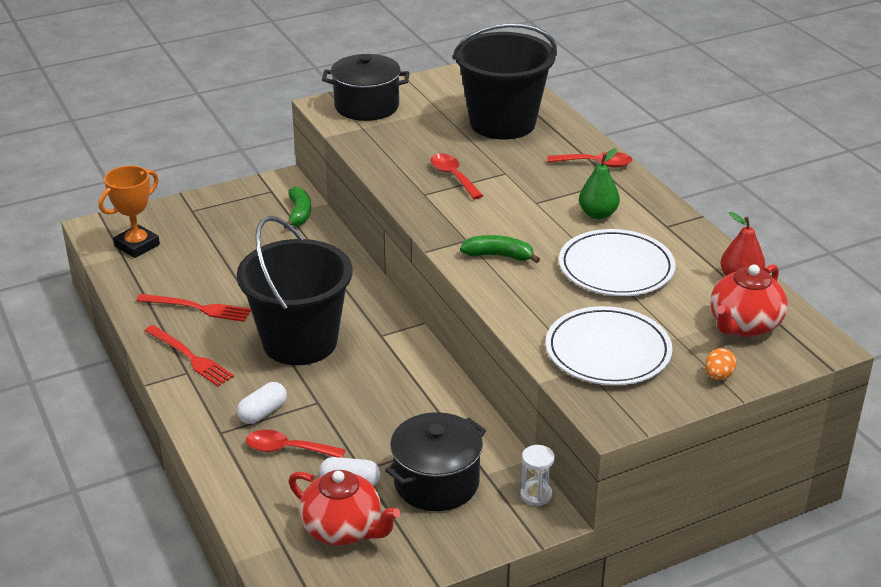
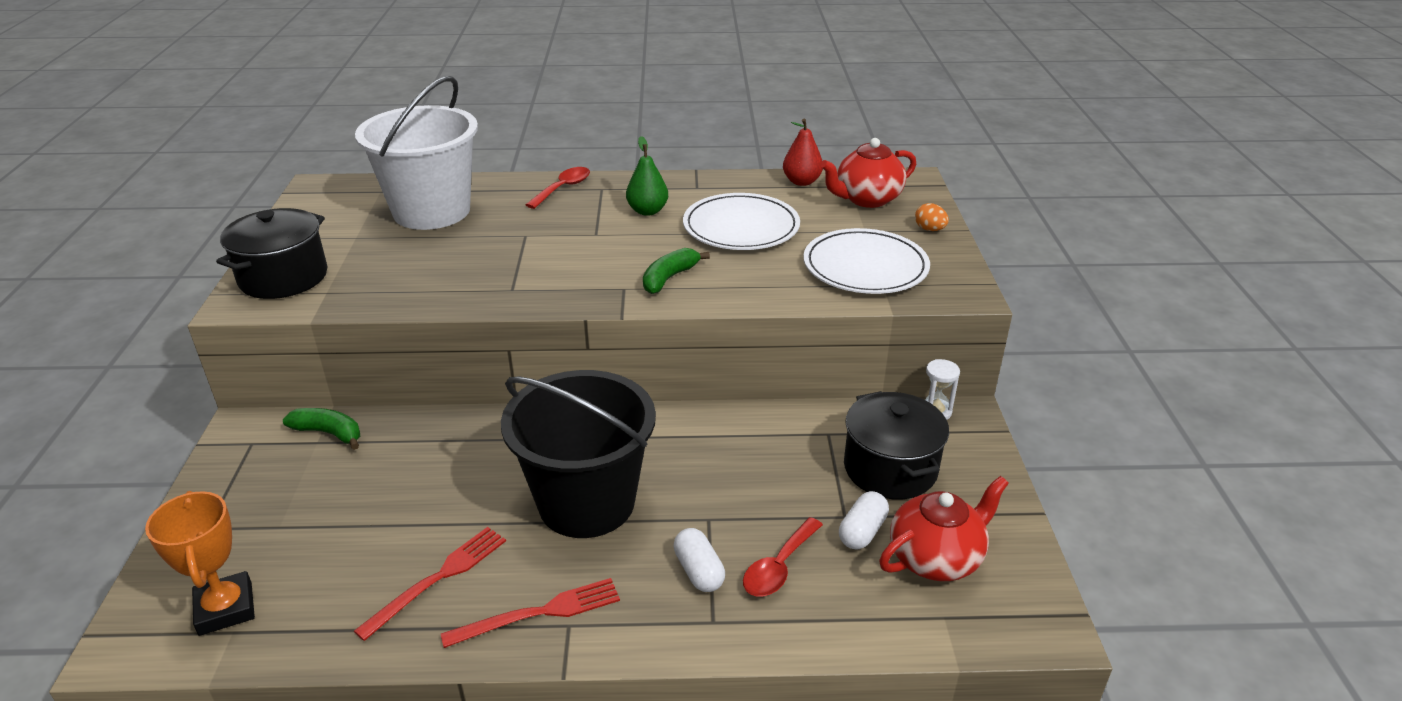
camera: 65 degrees left, 0 degrees up
(453, 176) = (498, 264): red spoon -> none
(502, 123) = (431, 211): black bucket -> white bucket
(744, 325) = (866, 199): red teapot -> red teapot turned 90 degrees clockwise

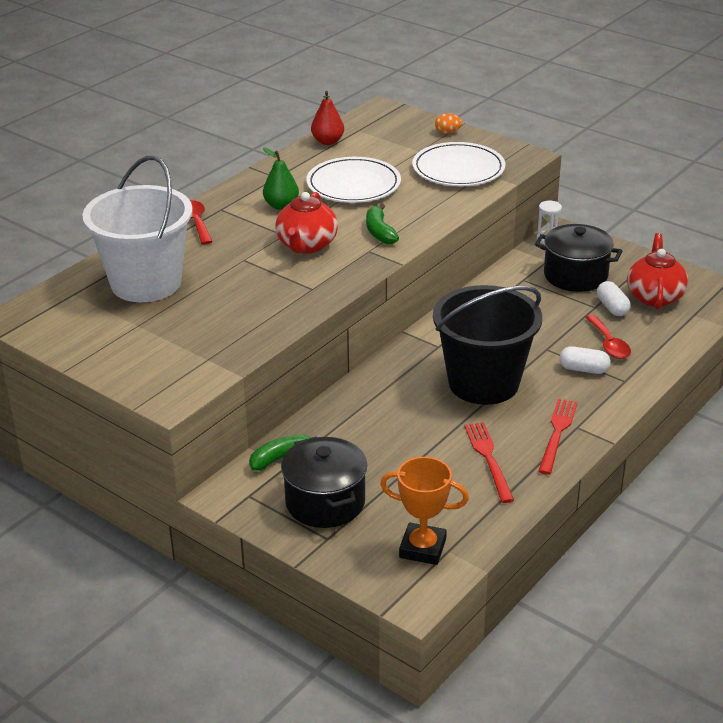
camera: 50 degrees left, 0 degrees up
(283, 277) = (156, 371): black pot -> black pot (325, 502)
(866, 199) = (383, 133): red teapot -> red teapot (306, 245)

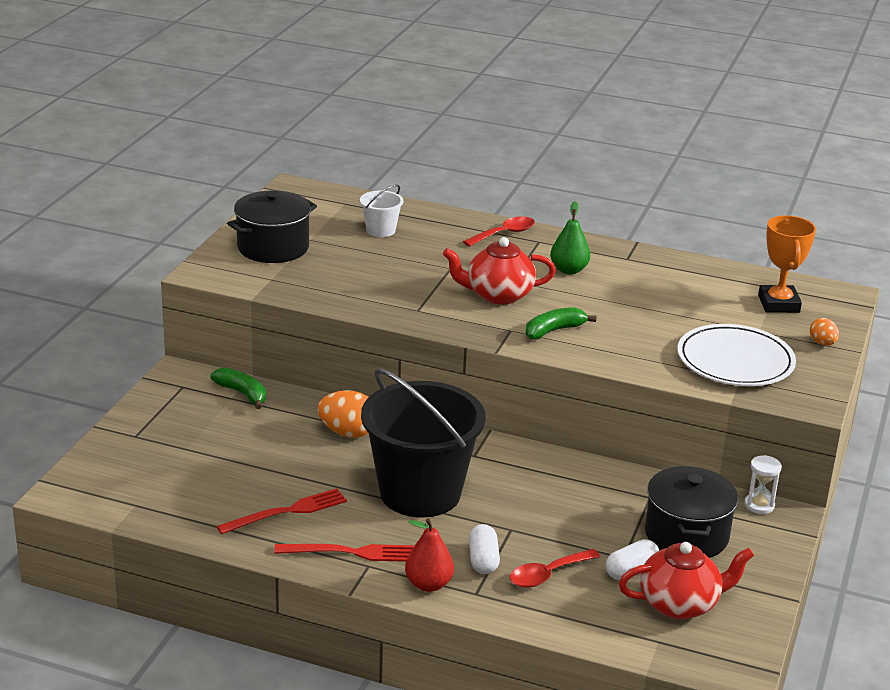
camera: 70 degrees right, 5 degrees down
(146, 283) = (381, 230): white bucket -> white bucket, size x0.42
(325, 502) = (185, 427): black pot -> black pot (273, 247)
(327, 141) = (731, 274): red pear -> red pear (428, 584)
(353, 185) = (645, 302): white plate -> none
(377, 405) = (348, 433): none -> orange egg
(422, 548) = (135, 489): orange trophy -> orange trophy (778, 304)

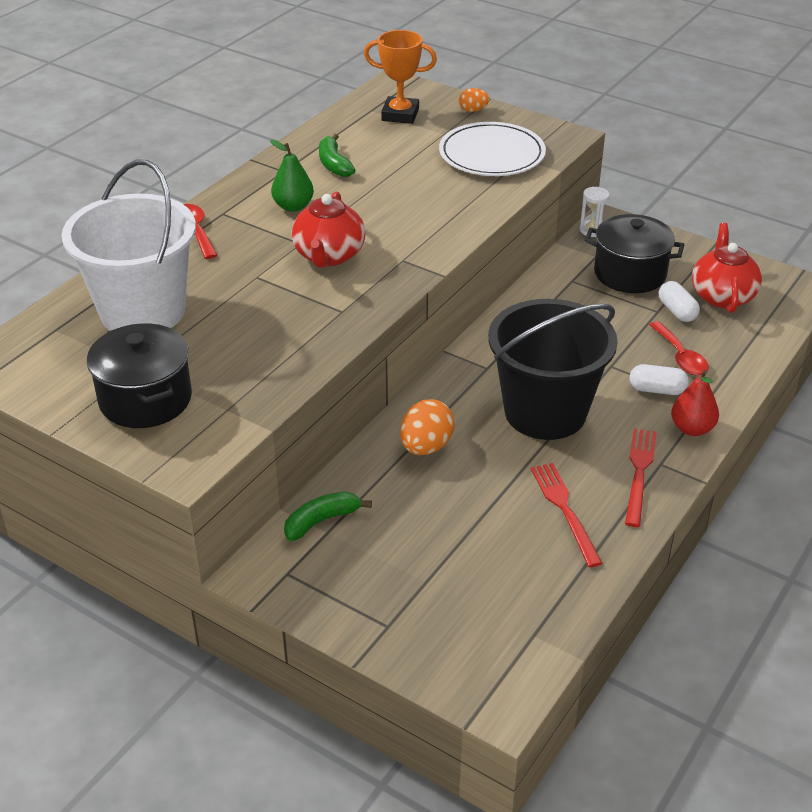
camera: 75 degrees left, 10 degrees up
(381, 230) = (143, 311): white bucket -> white bucket, size x2.38
(554, 331) = (412, 235): green banana -> green banana (334, 164)

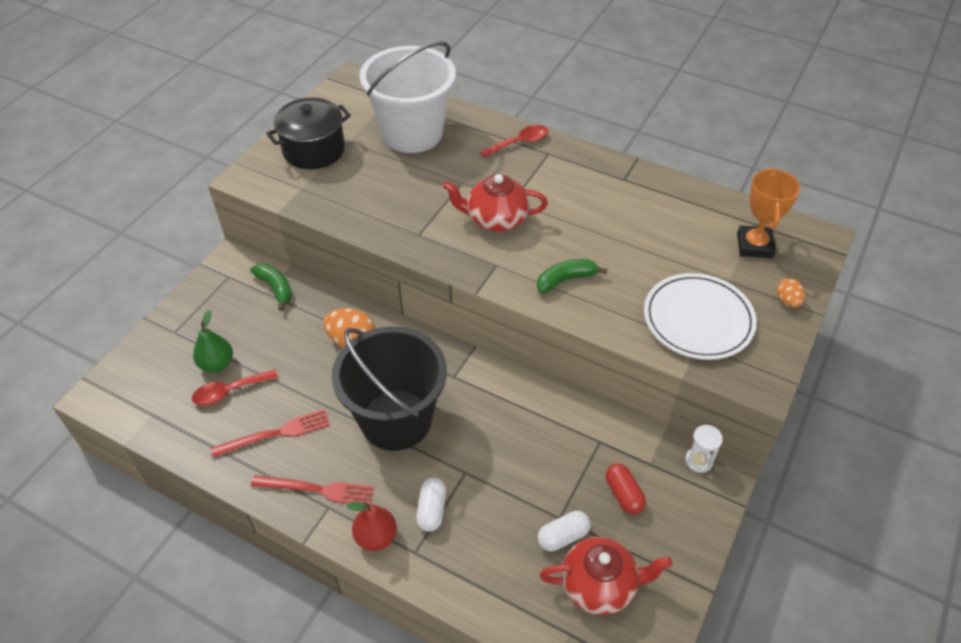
camera: 85 degrees right, 10 degrees up
(293, 206) = (567, 191): green pear -> green pear (217, 364)
(334, 164) = (644, 208): green banana -> green banana (565, 280)
(630, 273) = (623, 494): black pot -> red capsule
(680, 357) = (485, 534): red spoon -> red spoon (229, 392)

